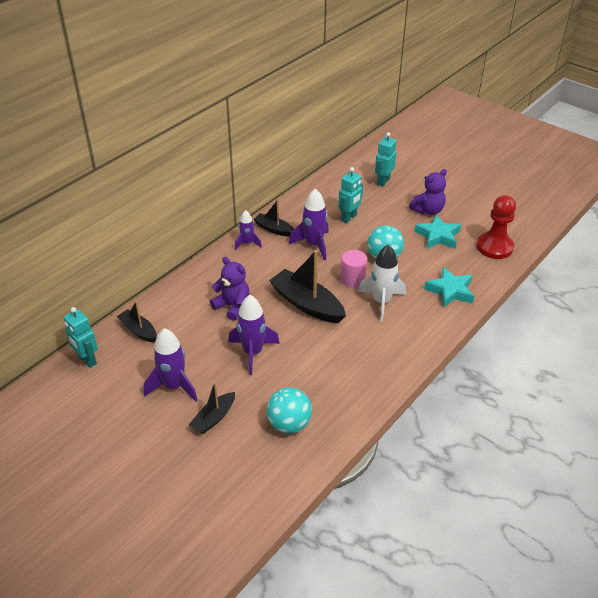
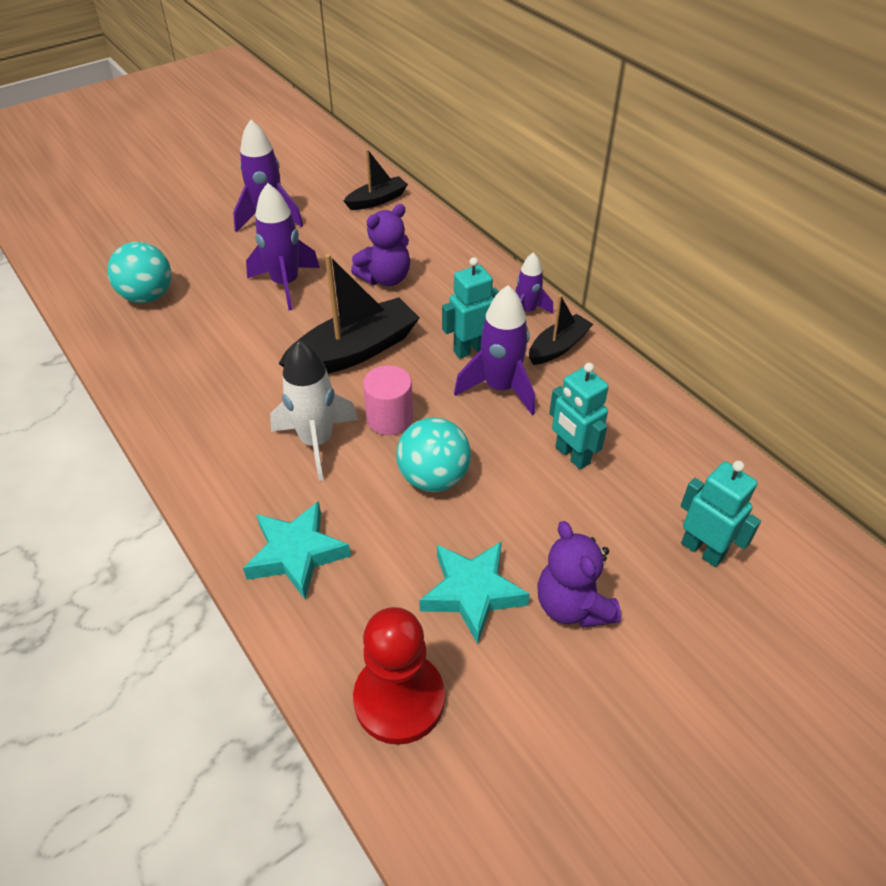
camera: 105 degrees right, 5 degrees up
(87, 360) = (347, 165): turquoise robot -> turquoise robot (470, 349)
(214, 418) = (200, 241): black boat -> none

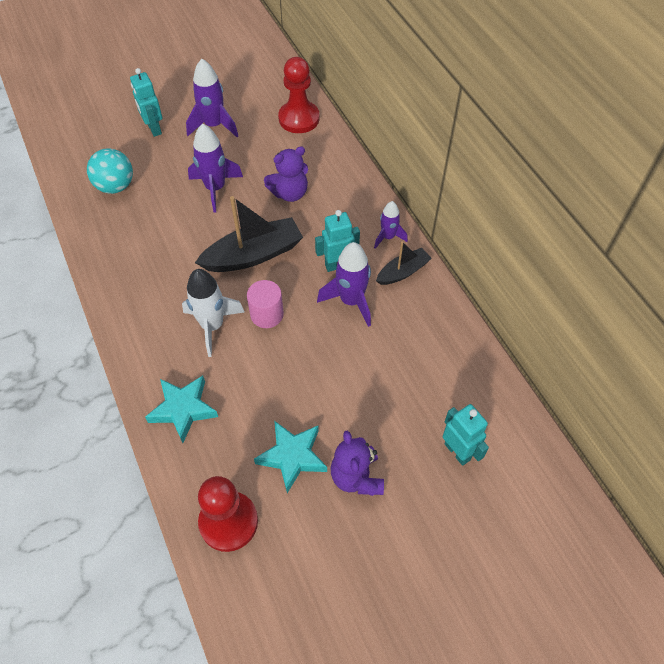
camera: 10 degrees right, 10 degrees up
(377, 200) = (299, 118): black boat -> red pawn
(434, 478) = (287, 366): turquoise ball -> none
(572, 455) = (388, 364): turquoise robot -> turquoise robot (154, 129)

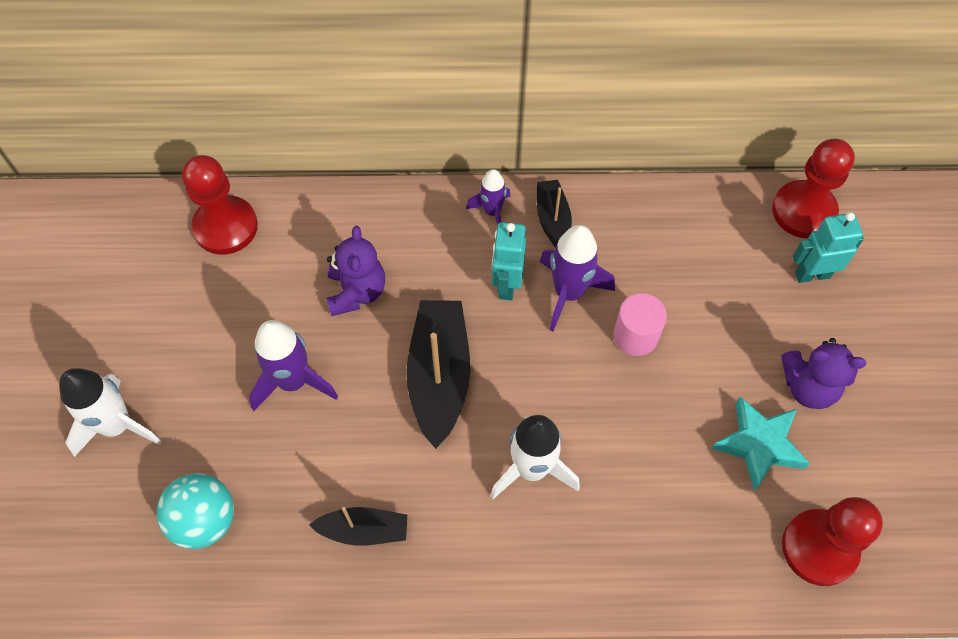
camera: 65 degrees left, 5 degrees up
(137, 257) = (364, 530): none -> black boat
(154, 129) = (117, 426): turquoise robot -> white rocket
(183, 409) = (645, 550): turquoise star -> none
(214, 125) = (167, 339): purple rocket -> none
(267, 314) = (544, 396): pink cylinder -> pink cylinder (635, 336)
(513, 428) = (803, 211): none -> red pawn

